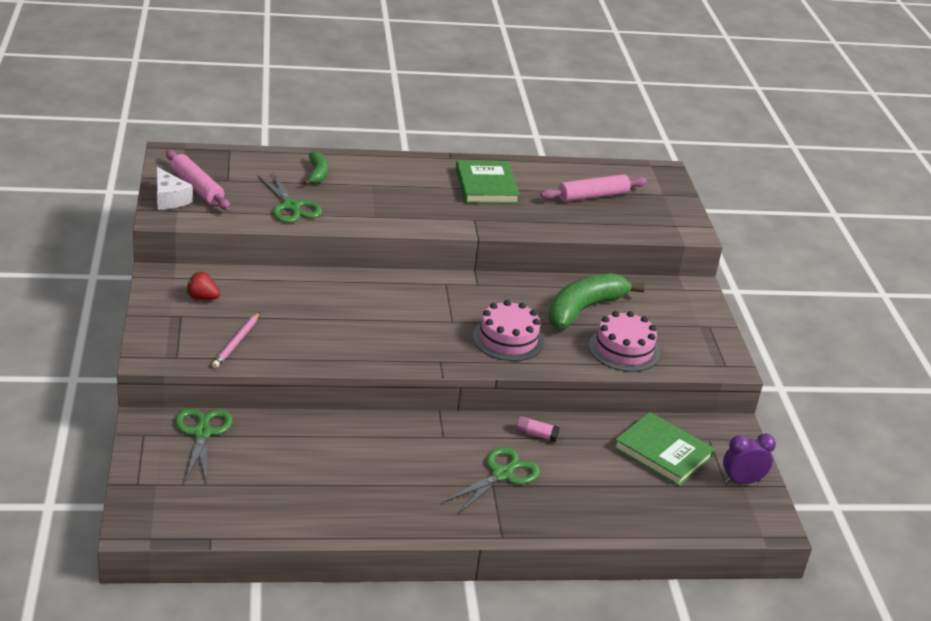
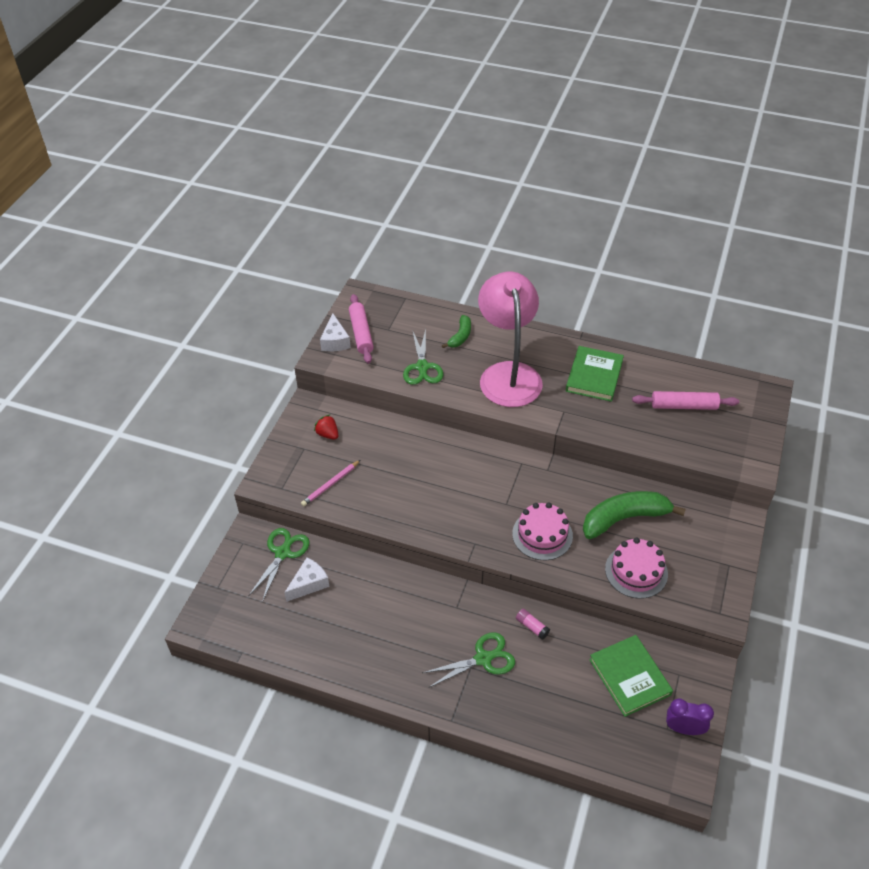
camera: 30 degrees right, 15 degrees up
(254, 454) = (309, 584): none -> white cheese
(393, 198) = (508, 374): none -> pink lamp

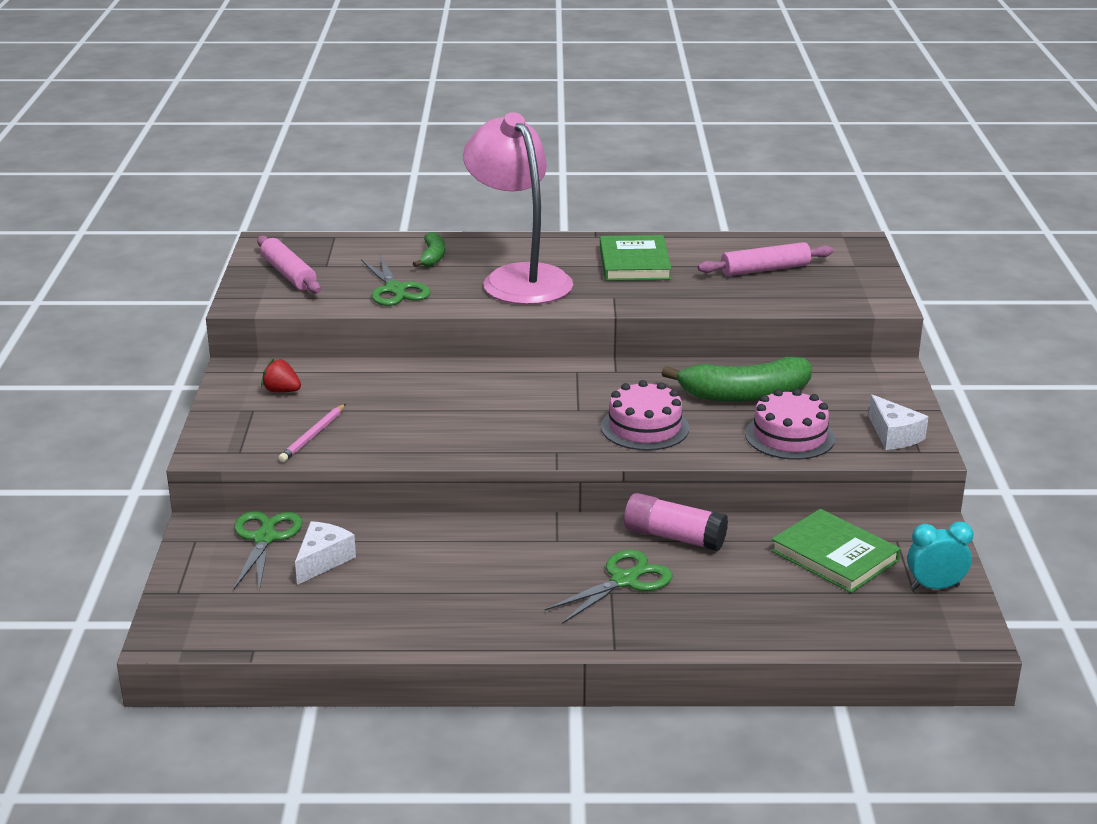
camera: 20 degrees left, 20 degrees down
(335, 341) = (254, 286): white cheese -> white cheese (894, 435)
(532, 627) = (674, 537): pink glue stick -> pink glue stick, size x1.89
(624, 518) = (744, 394): green banana -> green banana turned 150 degrees counterclockwise
(683, 728) = (935, 587): purple clock -> turquoise clock

